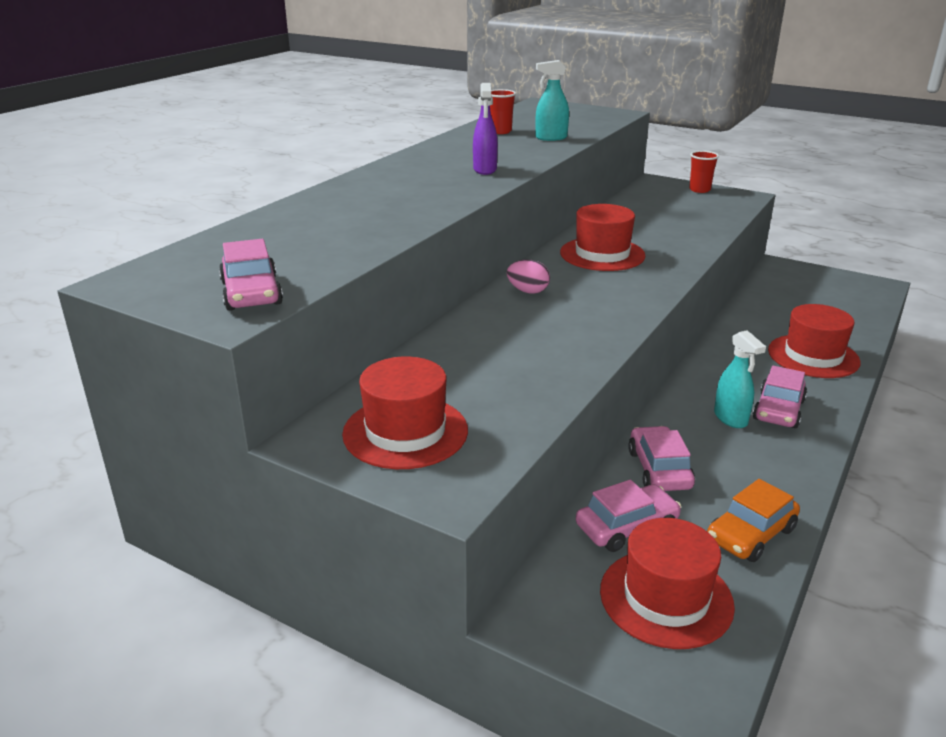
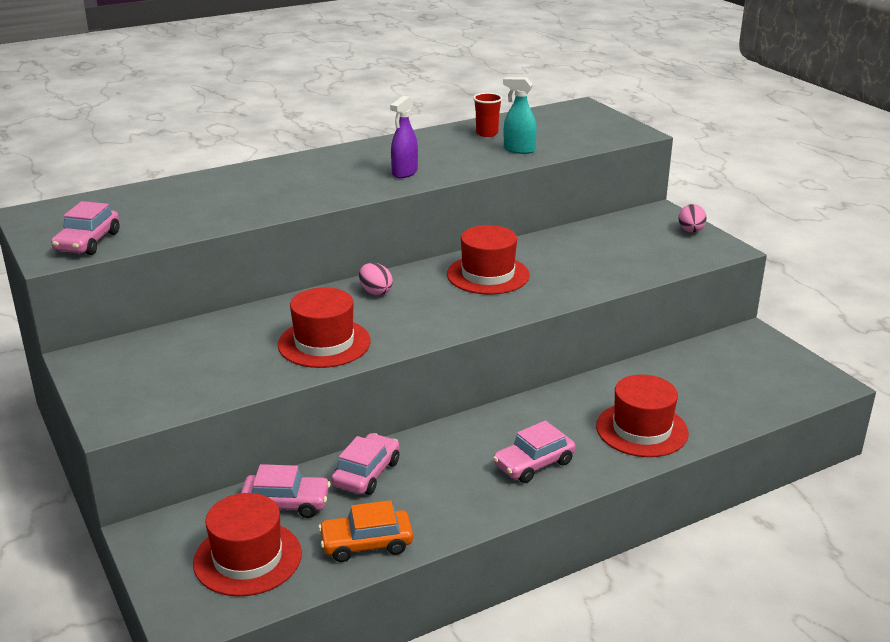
camera: 30 degrees right, 0 degrees up
(405, 432) = (142, 372): red hat -> red hat (324, 343)
(699, 190) = (691, 231): red cup -> pink egg
(730, 418) = (481, 456): turquoise spray bottle -> none

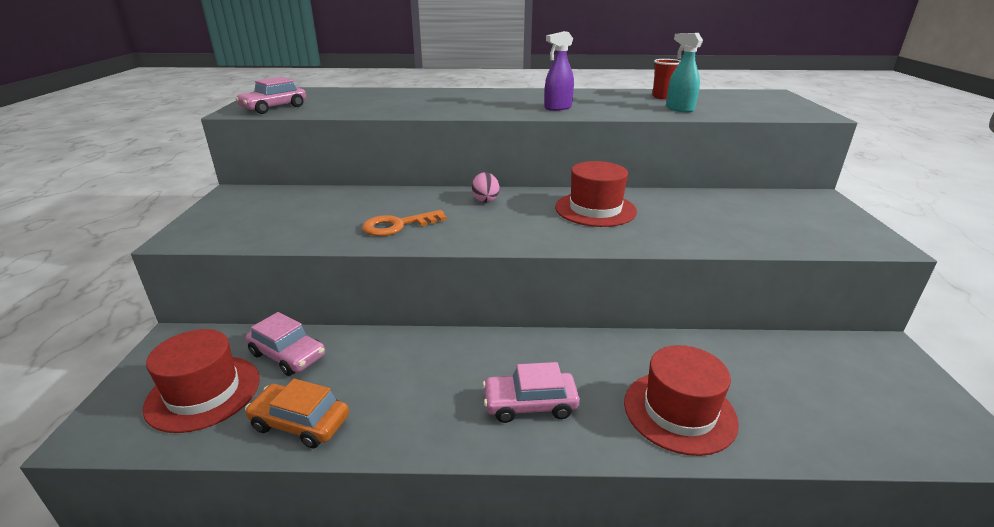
camera: 30 degrees right, 0 degrees up
(324, 343) = (397, 225): red hat -> orange key
(366, 473) = (375, 353): pink car -> none
(691, 231) = (846, 219): pink egg -> none

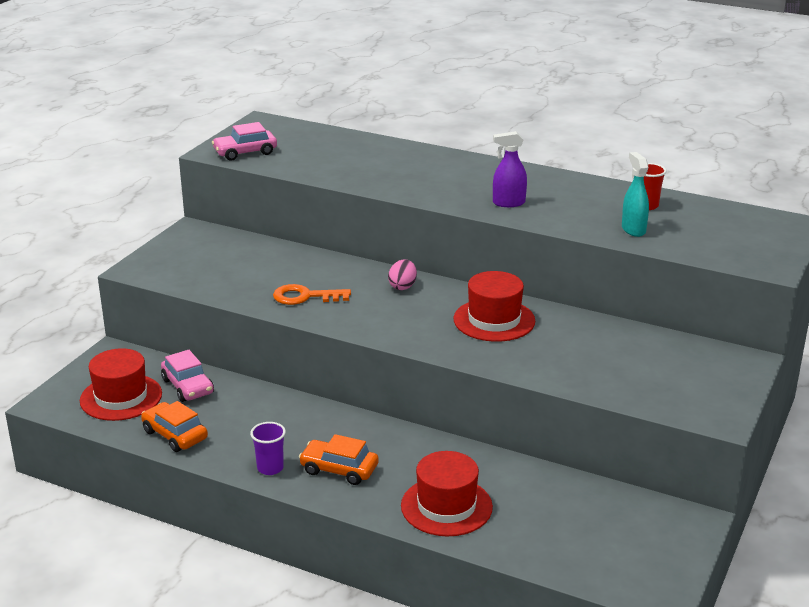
camera: 25 degrees right, 0 degrees up
(450, 430) = (270, 468): none -> purple cup
(530, 404) = (339, 469): pink car -> orange car

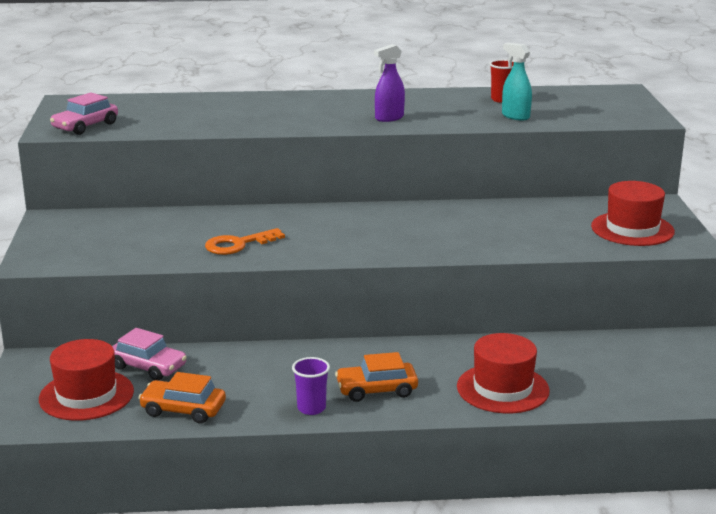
camera: 30 degrees left, 5 degrees down
(402, 286) = (319, 217): pink egg -> none
(494, 320) = (431, 222): red hat -> red hat (632, 229)

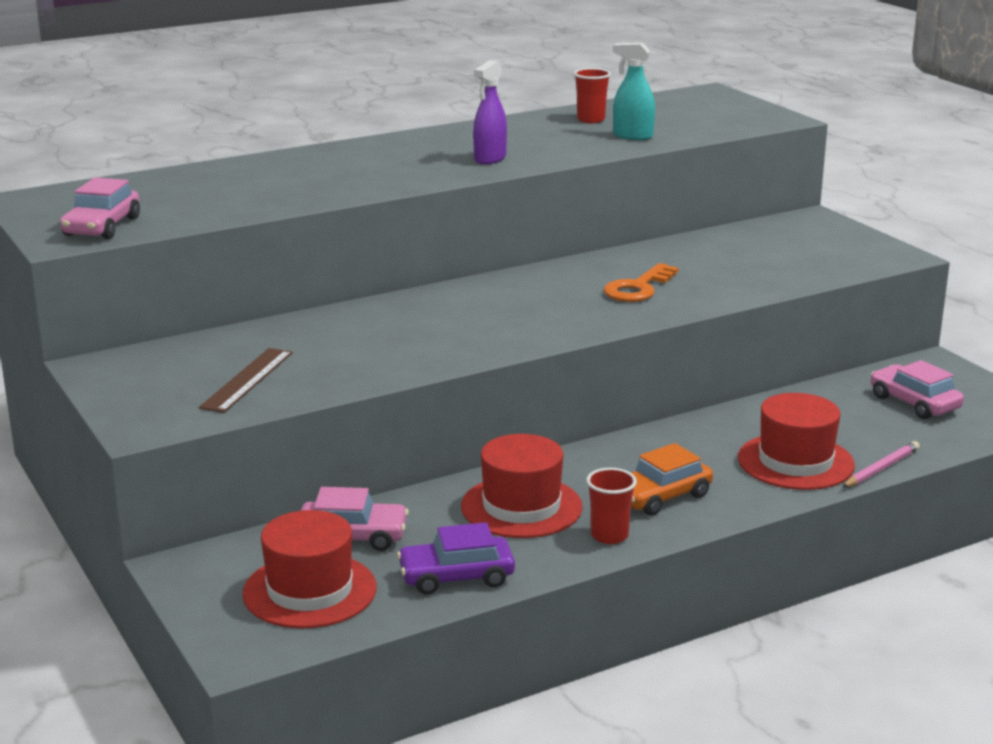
camera: 25 degrees left, 0 degrees up
(125, 245) = (247, 380): none -> brown ruler
(183, 410) = (456, 577): orange car -> purple car
(238, 244) = (396, 351): orange key -> orange key (637, 288)
(311, 408) = (609, 535): purple cup -> red cup
(564, 409) = (881, 468): none -> pink pencil
(632, 229) = (821, 250): red hat -> red hat (521, 507)
(647, 366) = (914, 403): none -> pink car

